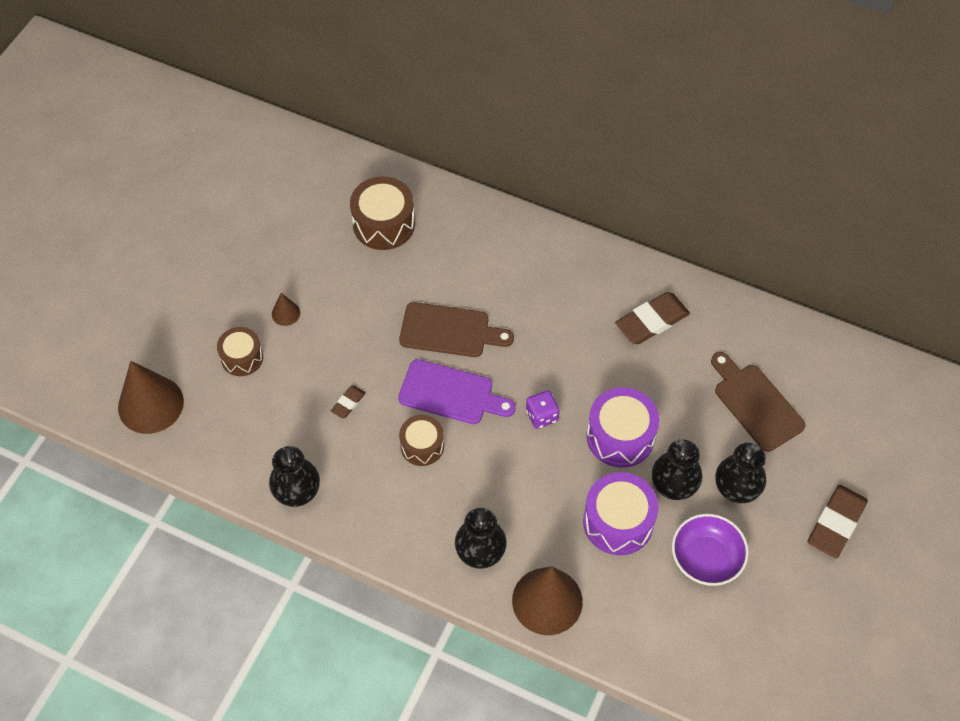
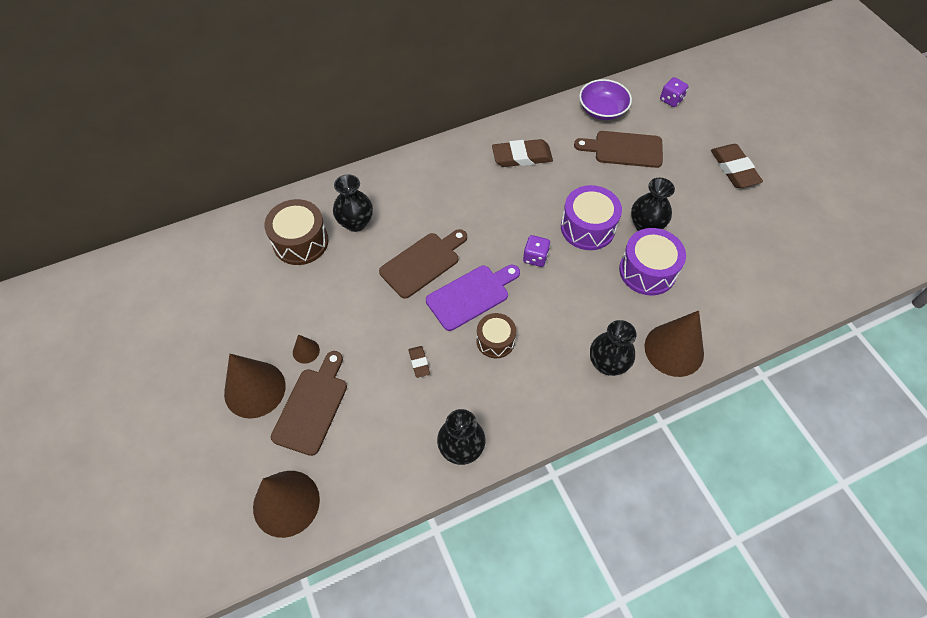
camera: 50 degrees left, 0 degrees up
(222, 306) = (255, 389): none -> brown cone
(242, 357) = (312, 406): brown drum -> brown cutting board
(652, 321) = (522, 156): brown eraser -> brown eraser turned 75 degrees clockwise
(706, 558) = (709, 244): purple bowl -> purple bowl (602, 110)
(736, 489) = (674, 198): black vase -> black vase (356, 223)
(875, 403) = (671, 100): none -> purple dice

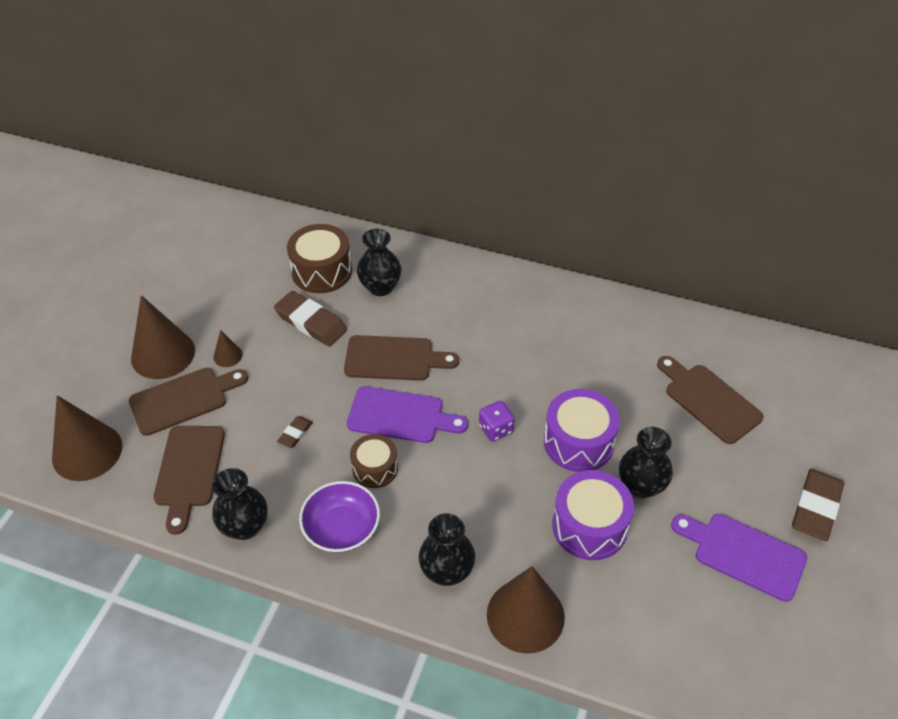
camera: 45 degrees right, 10 degrees down
(378, 448) = (189, 471): none -> brown cutting board
(522, 156) = (593, 335): brown eraser -> brown eraser (311, 322)
(602, 110) = (732, 349): purple bowl -> purple bowl (342, 528)
(671, 100) = (827, 390): purple dice -> none
(731, 221) = (744, 554): none -> purple cutting board

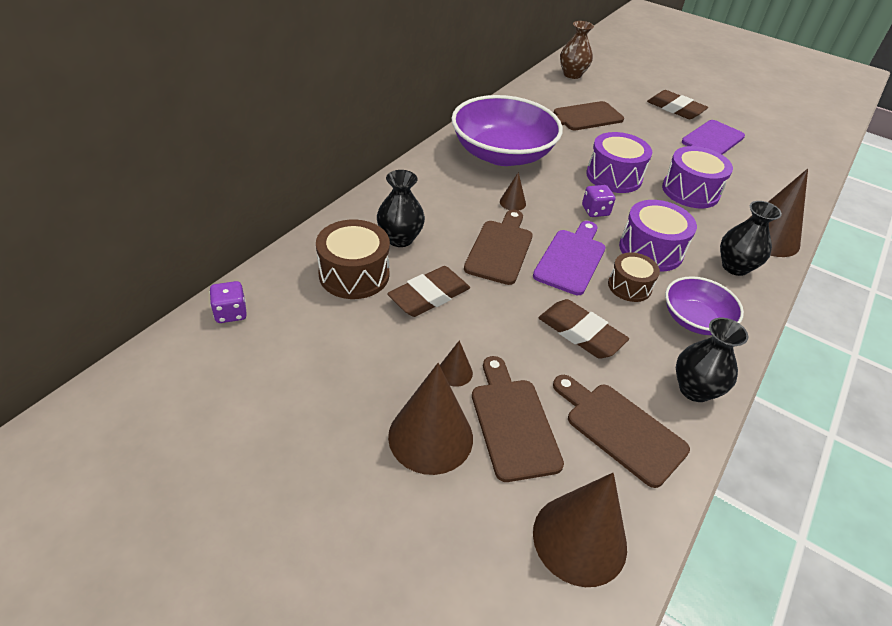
camera: 80 degrees left, 5 degrees down
(189, 471) = (620, 429): brown cutting board -> brown cutting board turned 150 degrees counterclockwise
(257, 220) = (231, 313): none -> purple dice
(295, 434) = (581, 333): brown eraser -> brown eraser, size x2.00
(445, 485) = (651, 250): none -> purple drum
(476, 356) = (512, 202): none -> brown cone
(567, 333) = (502, 154): none -> purple bowl
(641, 486) = (656, 162): black vase -> none
(827, 375) = (572, 74): none -> brown vase

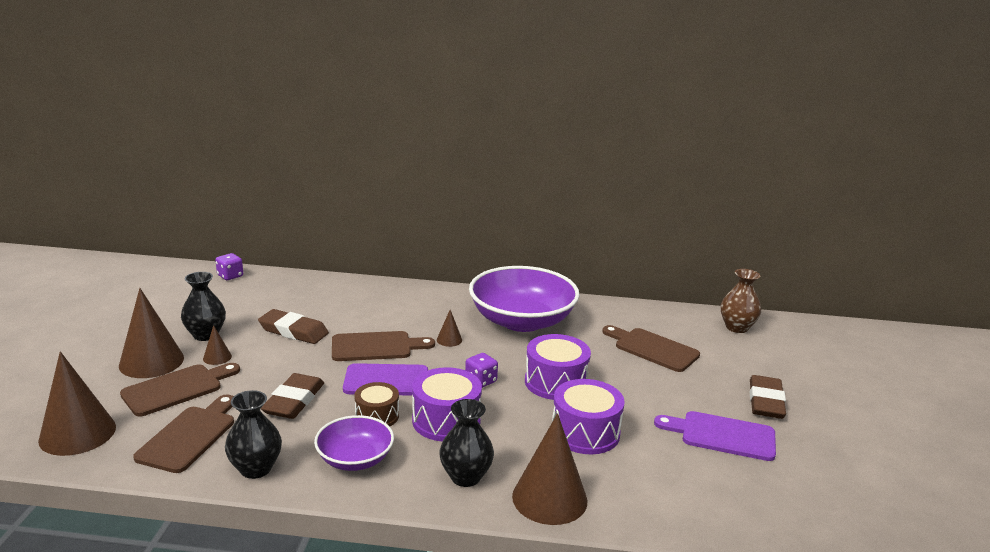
camera: 65 degrees right, 20 degrees down
(354, 274) = (296, 301): brown drum -> none
(400, 239) = (352, 306): black vase -> black vase (206, 335)

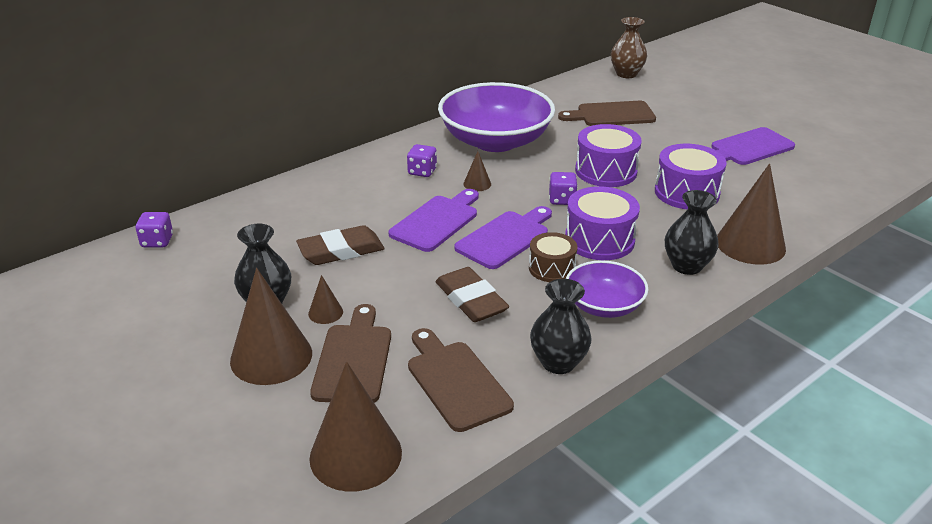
camera: 45 degrees left, 10 degrees up
(376, 347) = (437, 221): brown cutting board -> purple cutting board
(433, 314) = (422, 171): none -> purple dice
(766, 401) = (728, 114): brown eraser -> none

